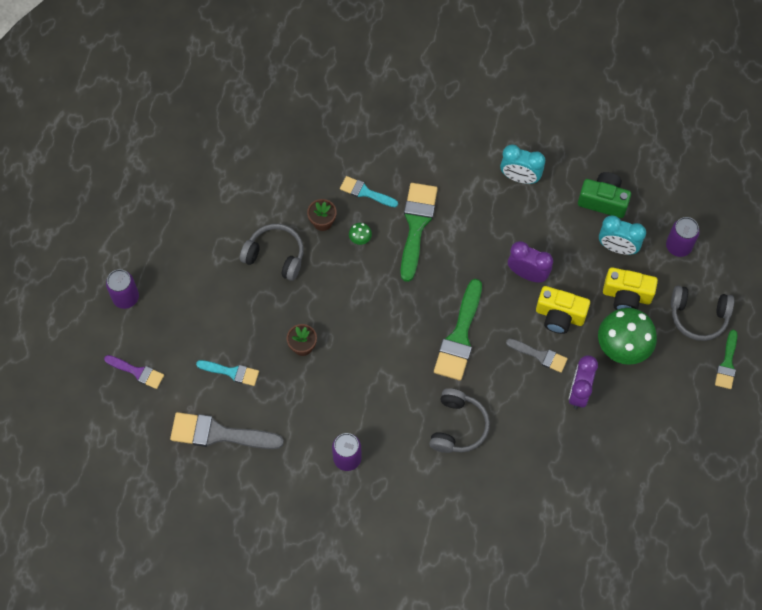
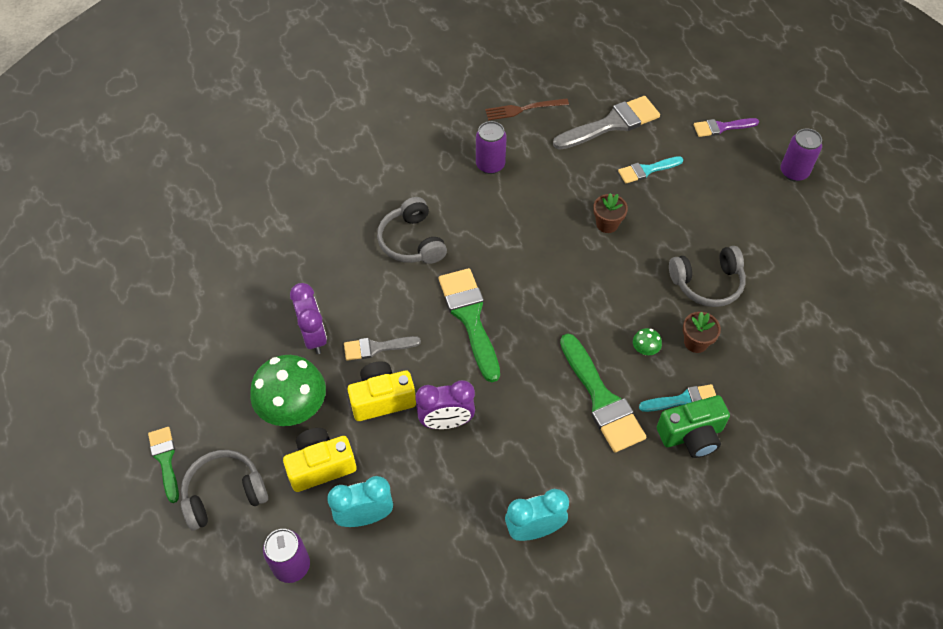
camera: 145 degrees right, 10 degrees down
(277, 498) = (522, 109): none -> brown fork
(603, 200) = (417, 566): green camera -> green camera (691, 435)

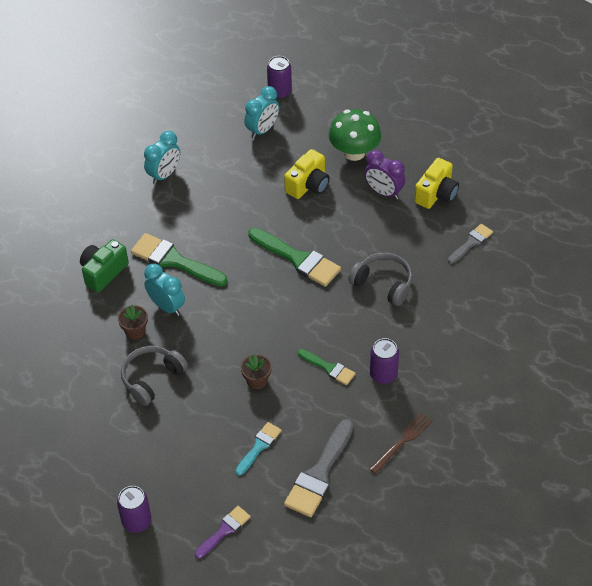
camera: 145 degrees right, 5 degrees down
(165, 460) = (395, 93): green brush -> green brush (329, 368)
(224, 494) = (347, 98): grey headphones -> none
(321, 466) = (309, 137): yellow camera -> yellow camera (436, 194)
(376, 348) = (339, 208): grey brush -> grey brush (471, 243)
(446, 422) = (259, 195): purple clock -> none
(645, 349) = (167, 306): green mushroom -> turquoise clock
(683, 400) = (121, 290): turquoise brush -> none

